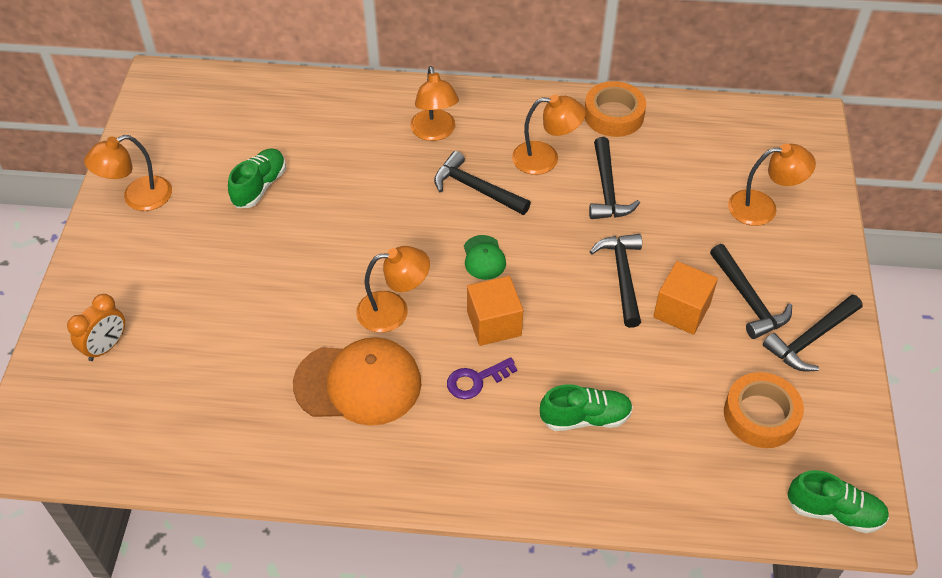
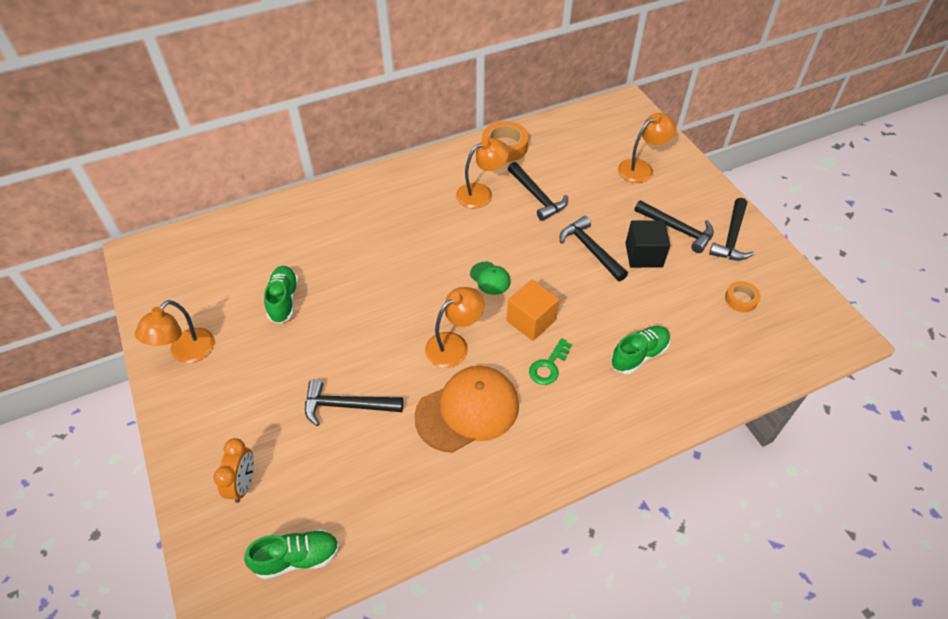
camera: 30 degrees left, 0 degrees up
(435, 132) = (390, 206): orange lamp -> none
(476, 189) = (449, 233): black hammer -> black hammer (347, 405)
(476, 380) = (548, 366): purple key -> green key
(681, 310) = (643, 255): orange cube -> black cube
(760, 415) = (741, 299): orange tape -> orange tape, size x0.59
(834, 512) = (827, 338): green shoe -> green shoe (297, 558)

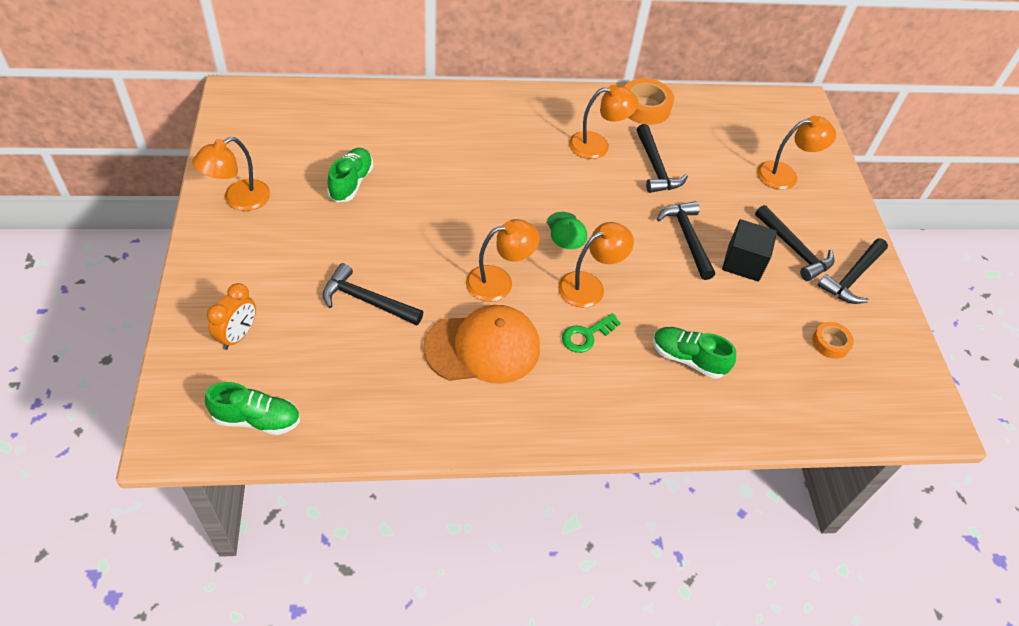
camera: 15 degrees right, 0 degrees up
(531, 320) = (589, 286): orange cube -> orange lamp
(639, 355) = (688, 359): green shoe -> green shoe turned 135 degrees counterclockwise

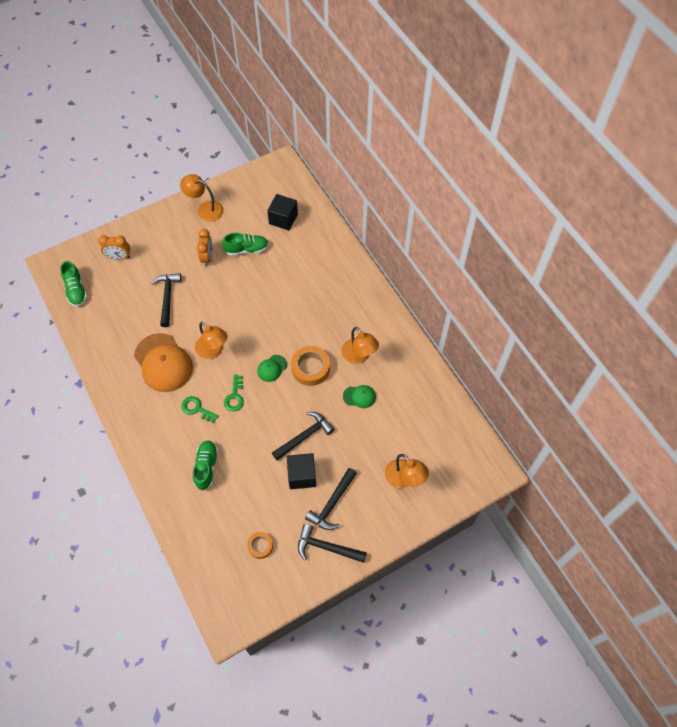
camera: 70 degrees right, 10 degrees up
(329, 229) = (207, 257): none -> orange clock
(331, 128) = (283, 219): none -> black cube
(589, 286) = (235, 396): orange lamp -> green key
(645, 107) = (417, 370): orange tape -> orange tape (310, 368)
(655, 167) = (359, 396): black hammer -> green cap

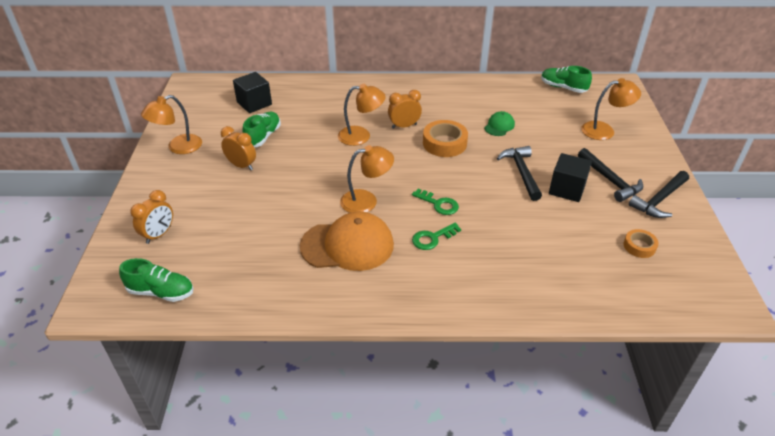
camera: 60 degrees left, 20 degrees down
(167, 297) = (261, 212): black hammer -> none
(206, 467) = (516, 256): green shoe -> green shoe (563, 88)
(272, 368) = (424, 167): green cap -> none
(316, 330) = (404, 126): none -> orange clock
(359, 356) = (455, 112): orange lamp -> orange lamp (361, 136)

